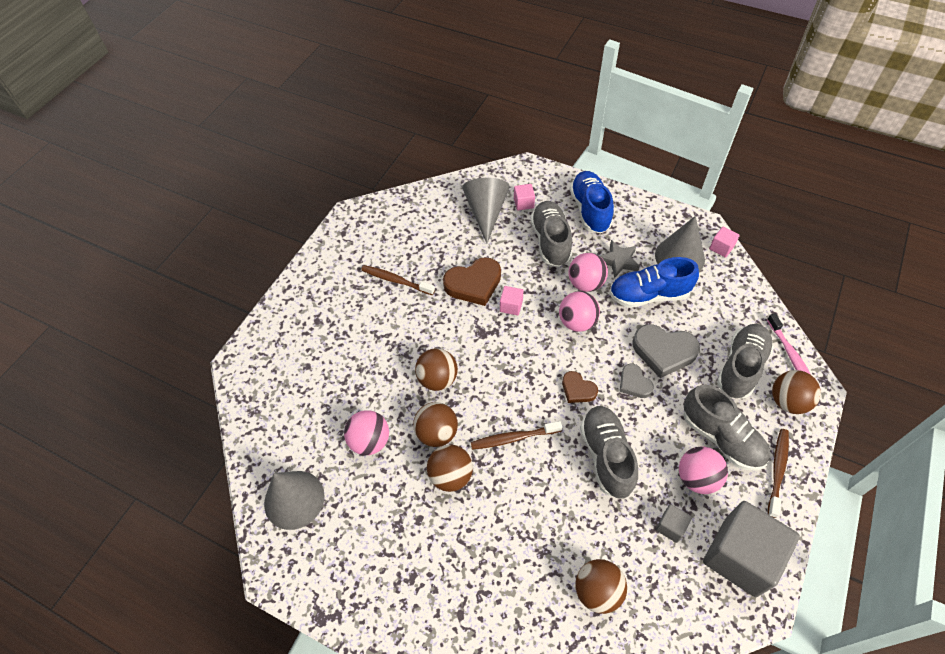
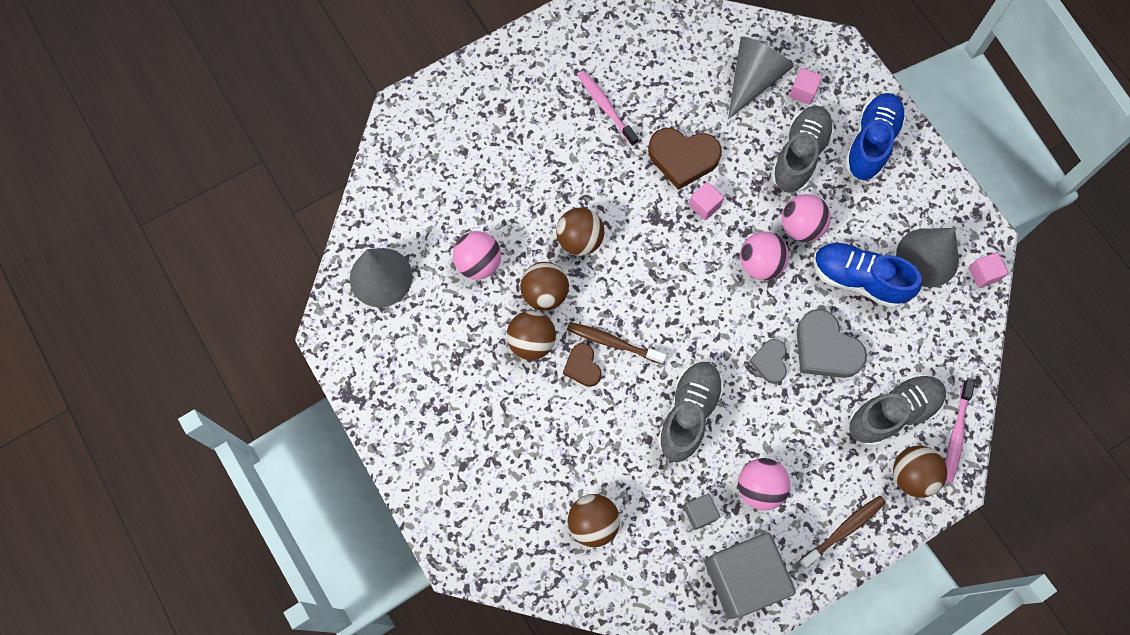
camera: 30 degrees right, 15 degrees up
(396, 280) = (605, 107): brown toothbrush -> pink toothbrush
(578, 389) = (709, 334): brown heart -> brown heart (582, 366)
(618, 261) = (856, 222): grey star -> none
(721, 437) = (814, 467): grey shoe -> none

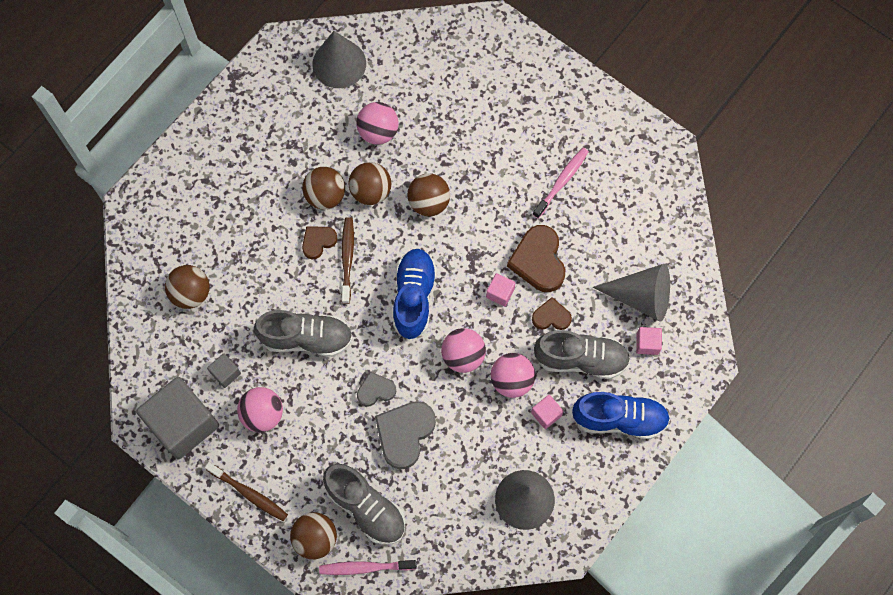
camera: 70 degrees right, 0 degrees up
(746, 167) = (551, 317): none -> brown heart
(858, 279) = (480, 444): blue shoe -> blue shoe (414, 297)
(983, 274) = (527, 554): pink cube -> pink cube (546, 414)

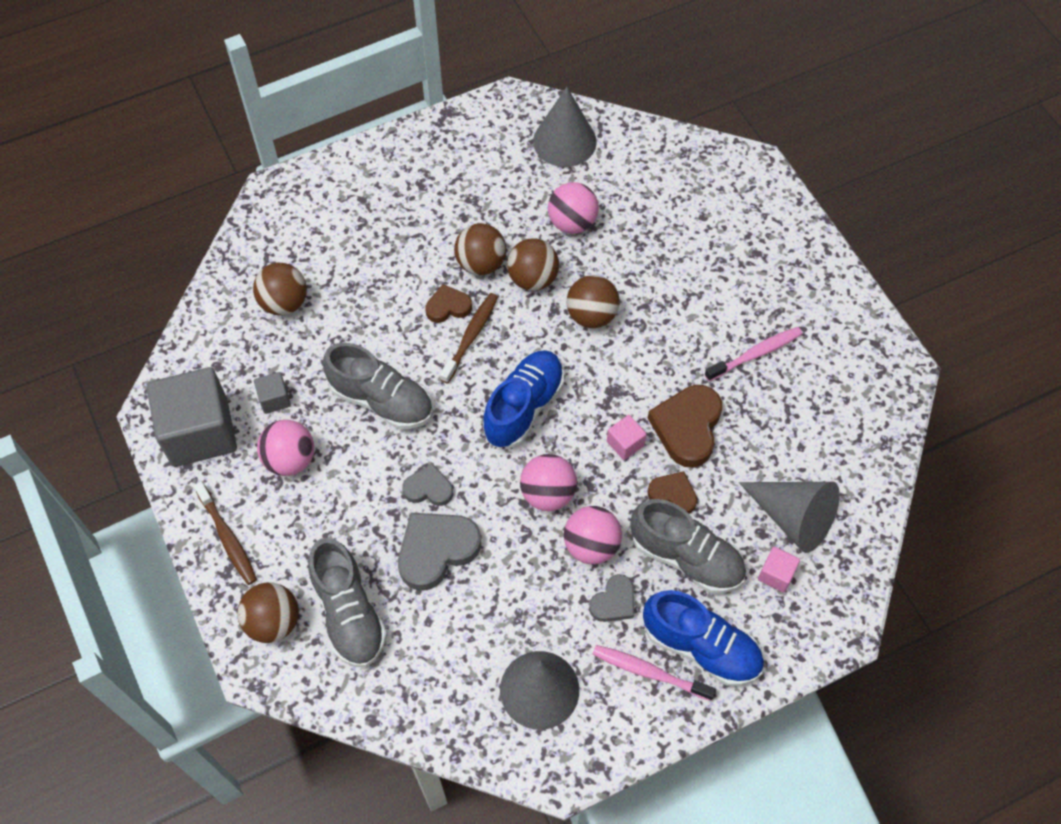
camera: 25 degrees right, 10 degrees down
(365, 567) = (311, 682): pink toothbrush -> pink toothbrush (649, 672)
(546, 414) = (614, 602): pink cube -> grey heart

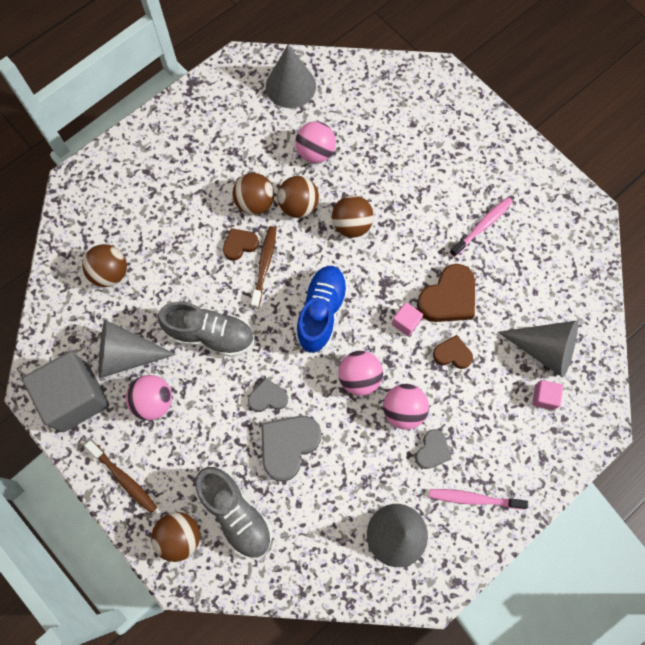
camera: 15 degrees left, 10 degrees up
(274, 399) = (126, 355): grey cube -> grey cone
(686, 557) = (476, 401): grey shoe -> none
(687, 427) = (448, 298): brown heart -> brown heart turned 135 degrees counterclockwise
(701, 647) = (506, 468): blue shoe -> none

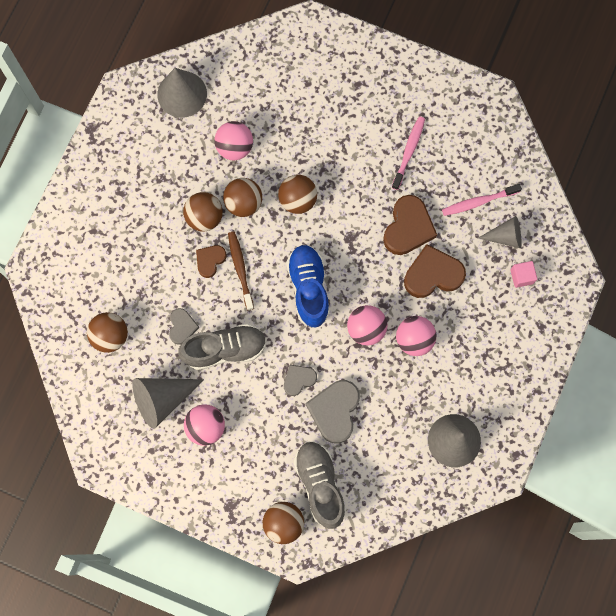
camera: 25 degrees left, 5 degrees up
(75, 397) = (138, 454): grey cube -> none
(124, 478) = (214, 499): brown toothbrush -> none
(236, 514) = (320, 484): grey shoe -> grey shoe turned 135 degrees counterclockwise
(406, 322) = (382, 265): pink cube -> none
(432, 450) = (452, 361): grey heart -> grey heart (182, 327)
(452, 354) = (433, 274): brown heart -> brown heart, size x1.74
(474, 499) = (501, 384): pink toothbrush -> pink toothbrush (478, 202)
(544, 349) = (505, 236): grey cone -> grey cone, size x0.63

